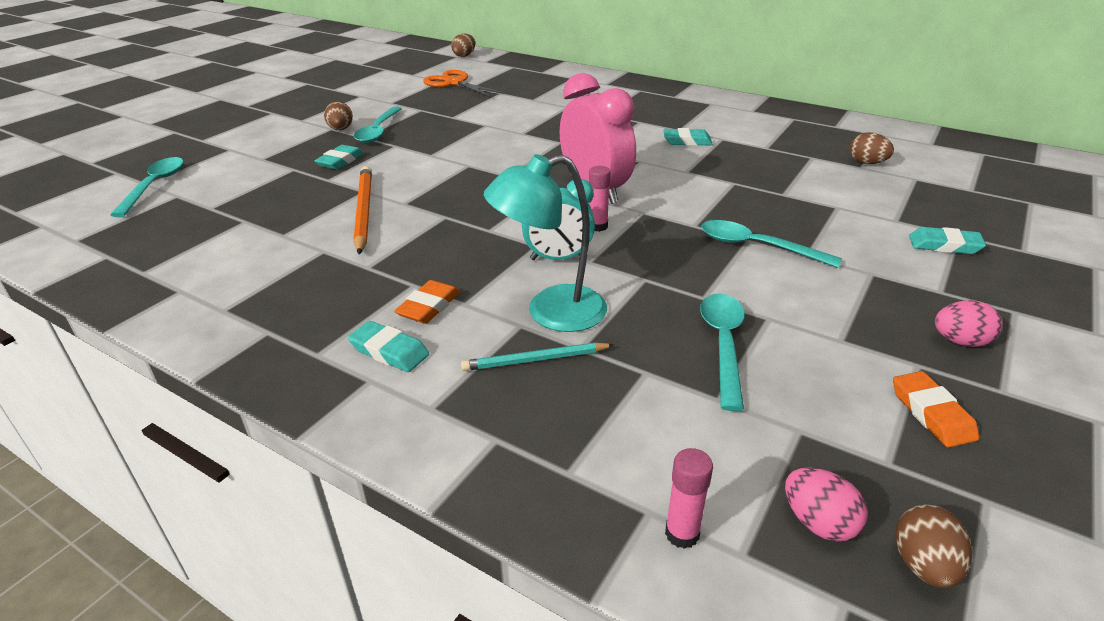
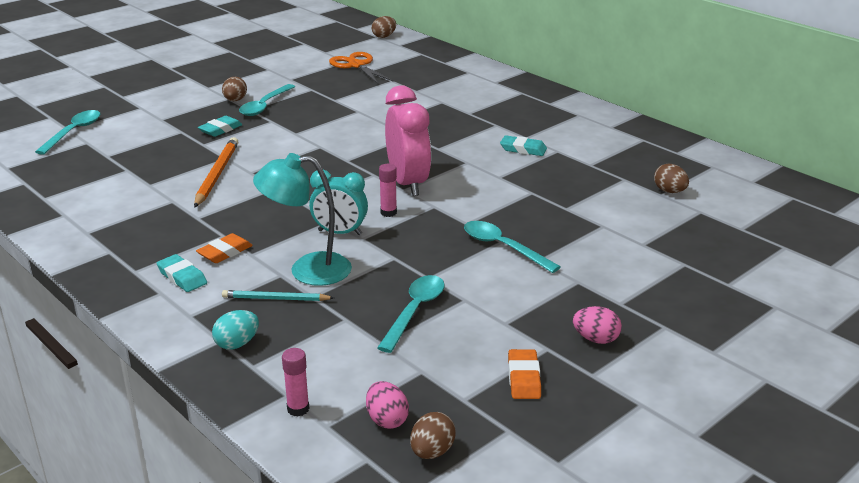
camera: 15 degrees right, 5 degrees down
(524, 440) = (237, 344): none -> turquoise egg
(944, 245) = (662, 270): turquoise eraser -> none

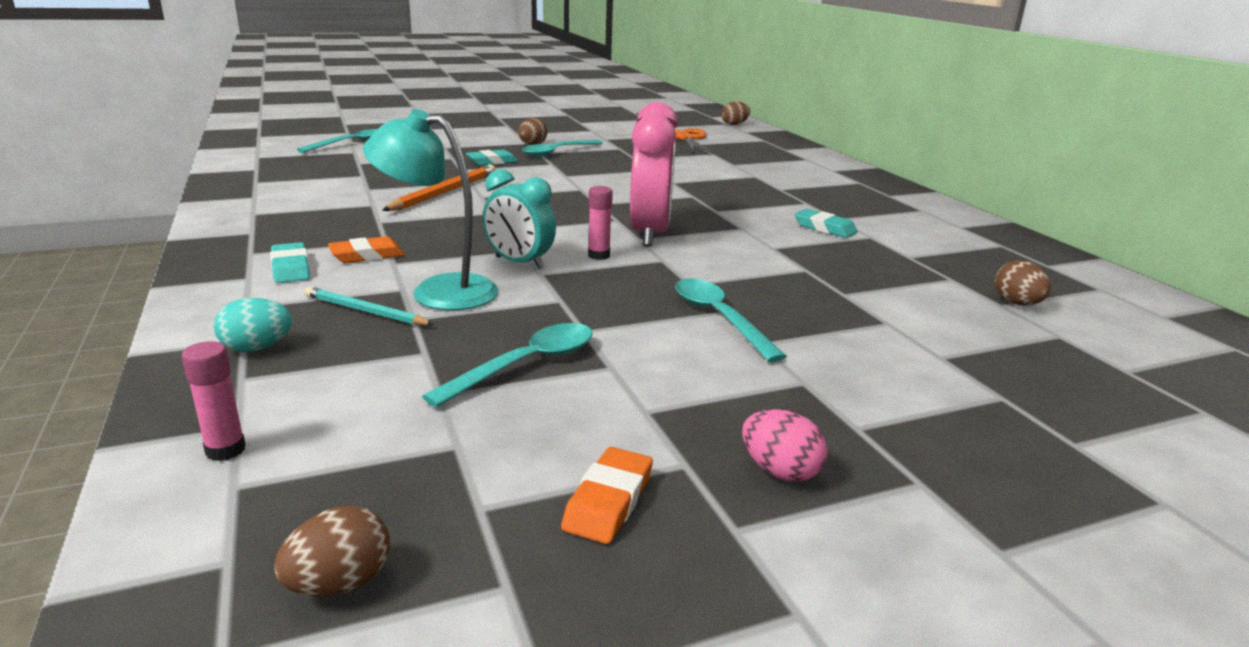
camera: 20 degrees right, 5 degrees down
(387, 420) = (328, 504): pink egg -> none

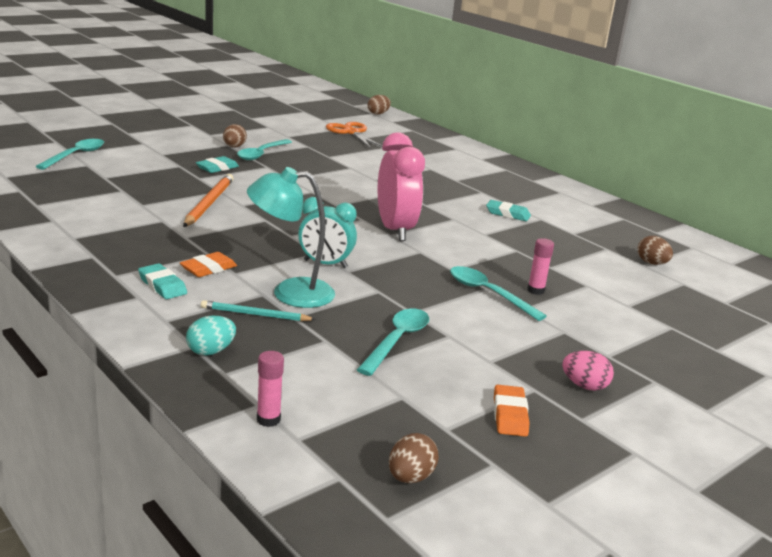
camera: 20 degrees left, 0 degrees up
(599, 255) = (375, 252): pink glue stick -> pink glue stick (535, 290)

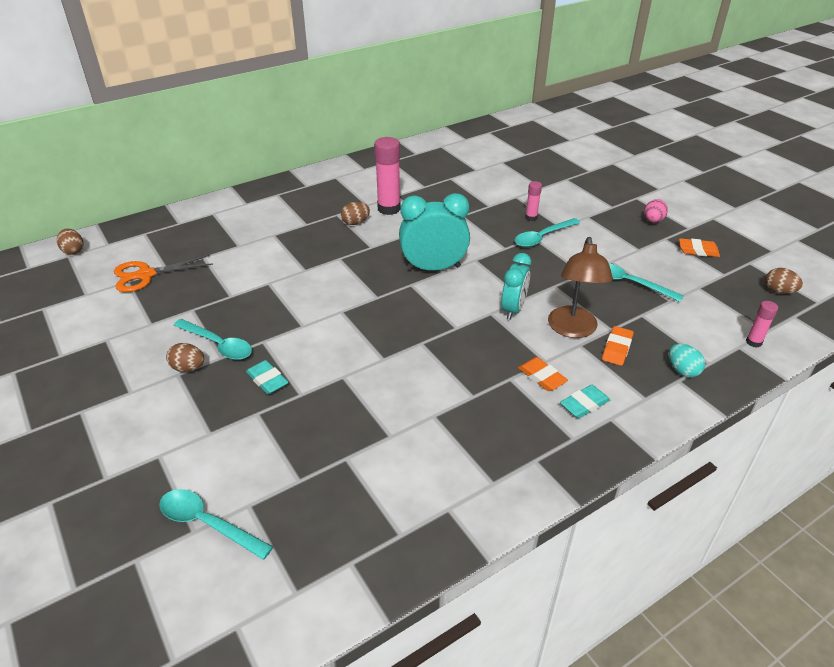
camera: 80 degrees left, 15 degrees up
(209, 203) = (381, 383): orange pencil -> none
(255, 315) = (617, 348): turquoise pencil -> orange eraser
(290, 293) = (573, 330): turquoise lamp -> brown lamp
(395, 230) = (433, 268): pink clock -> turquoise clock
(507, 214) = (389, 209): turquoise eraser -> pink glue stick
(651, 263) = (472, 166): brown egg -> brown egg (355, 222)

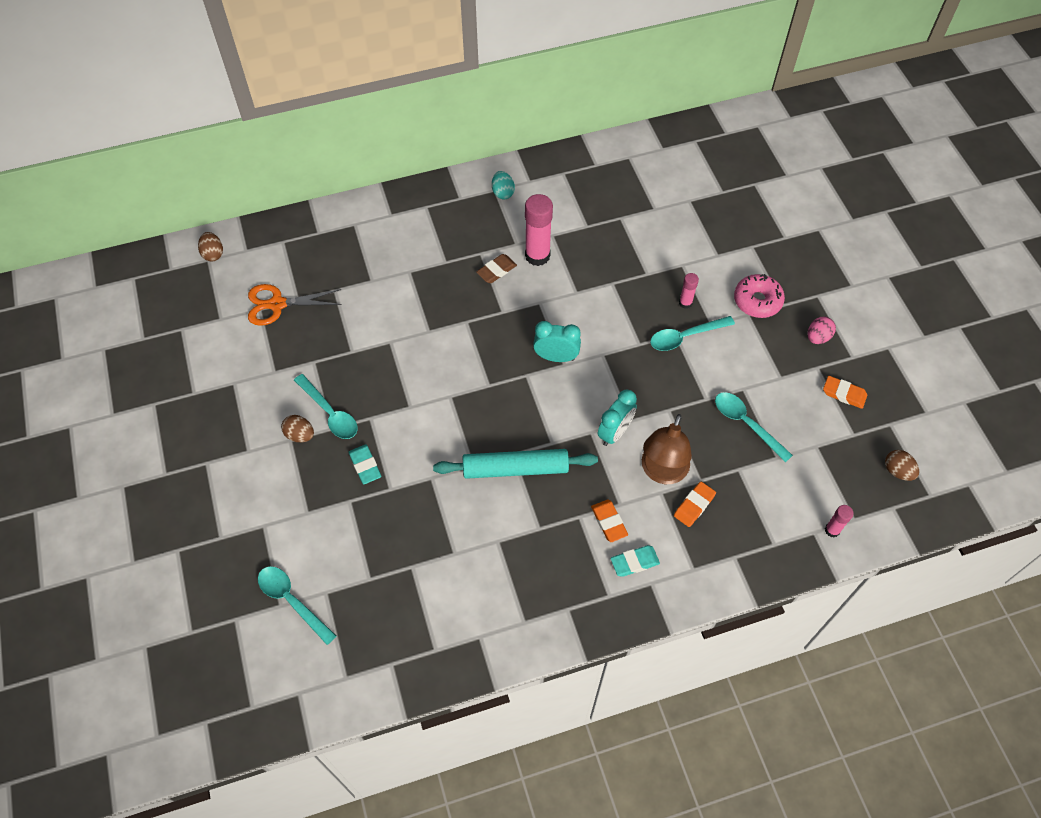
camera: 15 degrees right, 20 degrees up
(355, 222) = (496, 270): brown egg -> brown eraser
(428, 353) = (515, 468): none -> turquoise rolling pin
(433, 268) = (556, 357): turquoise clock -> turquoise clock, size x0.66
(590, 208) = (757, 301): none -> pink donut
(682, 370) = (743, 547): turquoise egg -> turquoise egg (503, 193)

